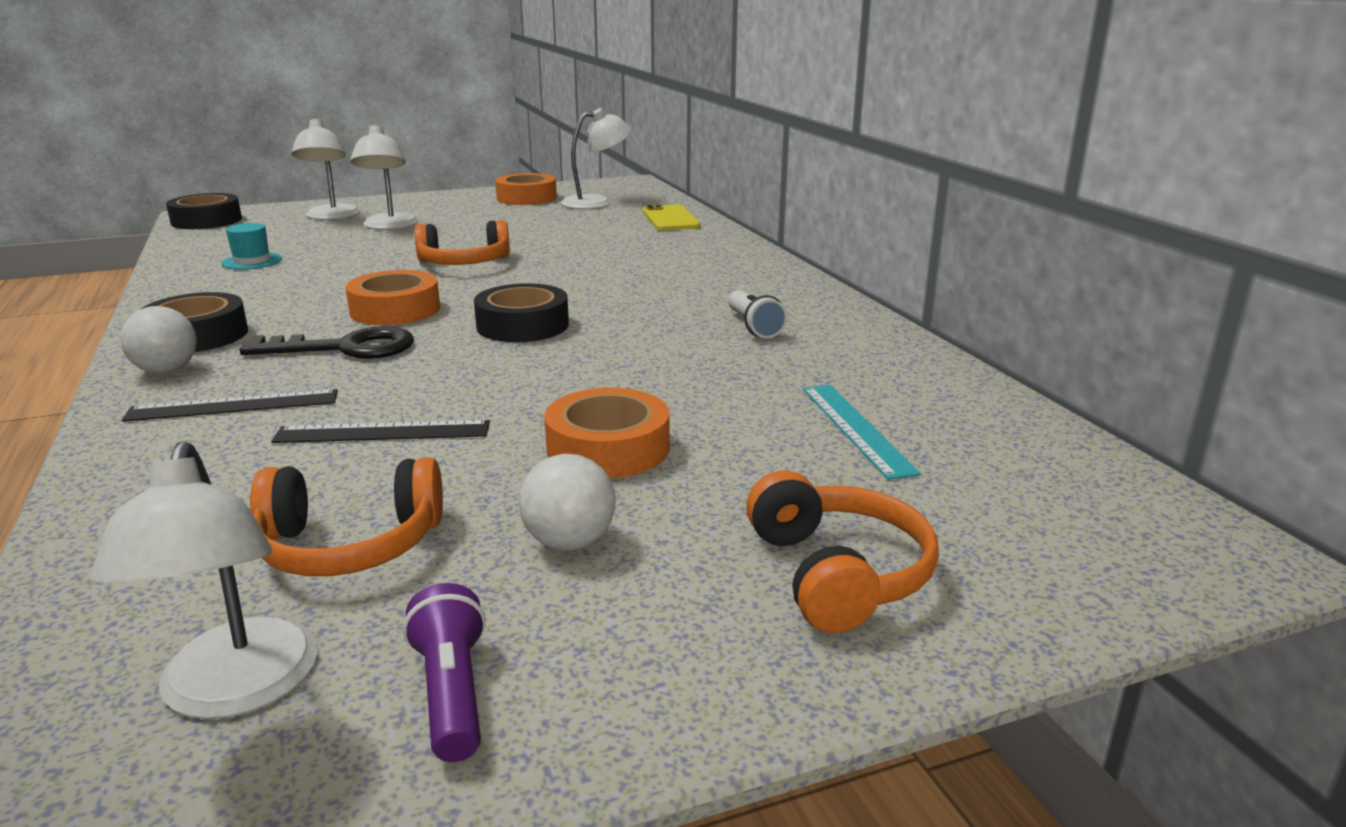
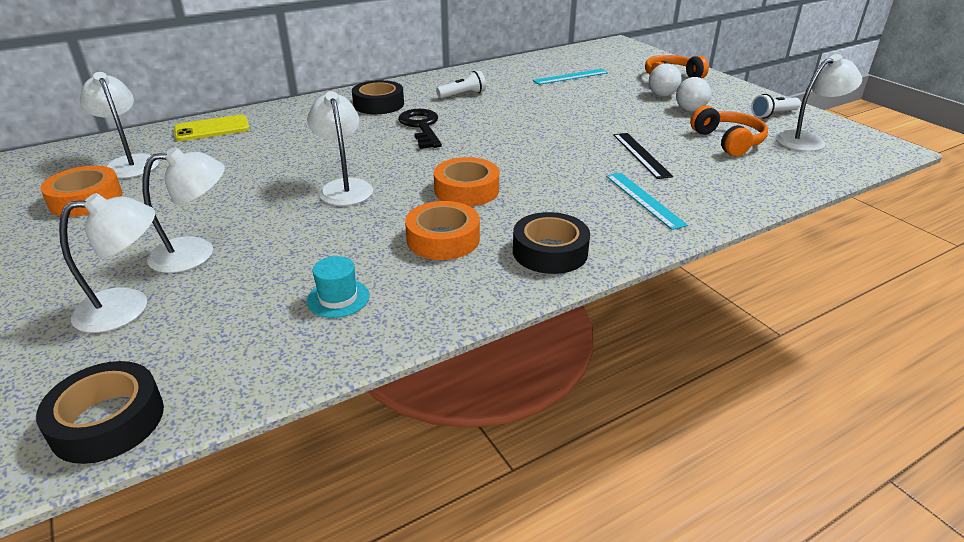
camera: 100 degrees left, 10 degrees up
(166, 370) = (615, 239): white ball -> white ball (662, 95)
(233, 406) = (644, 199): black ruler -> turquoise ruler
(345, 348) = (544, 190): black key -> black key (421, 127)
(452, 693) = (773, 114): purple flashlight -> white flashlight
(464, 263) = (344, 187): orange headphones -> white lamp
(522, 325) = (482, 146): black tape -> black tape (378, 104)
(608, 448) = (619, 111): orange tape -> orange tape (443, 239)

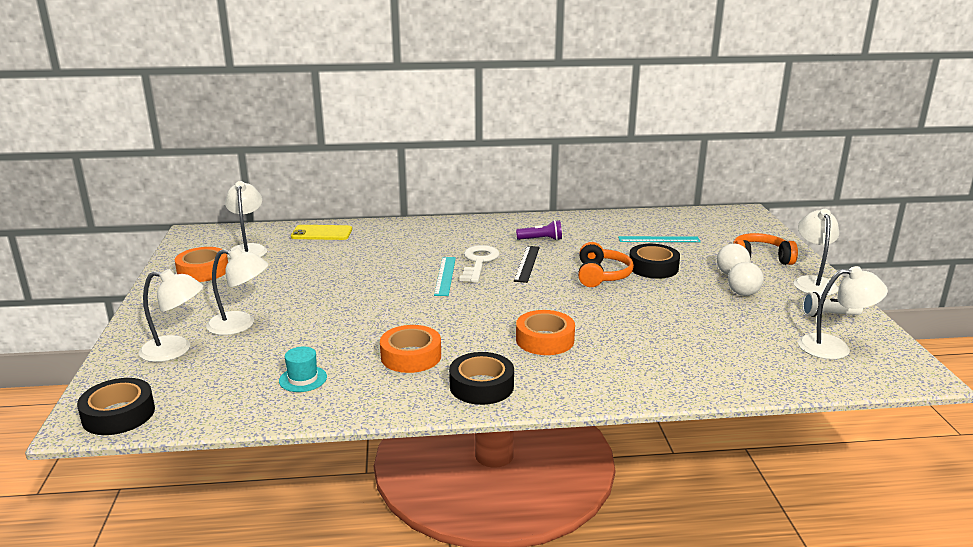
camera: 25 degrees right, 10 degrees down
(344, 187) = (376, 300): white lamp -> white lamp (813, 282)
(378, 104) = (462, 236): black tape -> black tape (653, 267)
(421, 127) = (479, 262): black key -> white key
(463, 95) = (541, 239): white flashlight -> purple flashlight
(466, 190) = (464, 323): orange tape -> orange tape (545, 340)
(641, 155) = (646, 326): black ruler -> black ruler (527, 263)
(644, 199) = (604, 364): turquoise ruler -> turquoise ruler (445, 276)
(728, 141) = (746, 331): orange headphones -> orange headphones (601, 275)

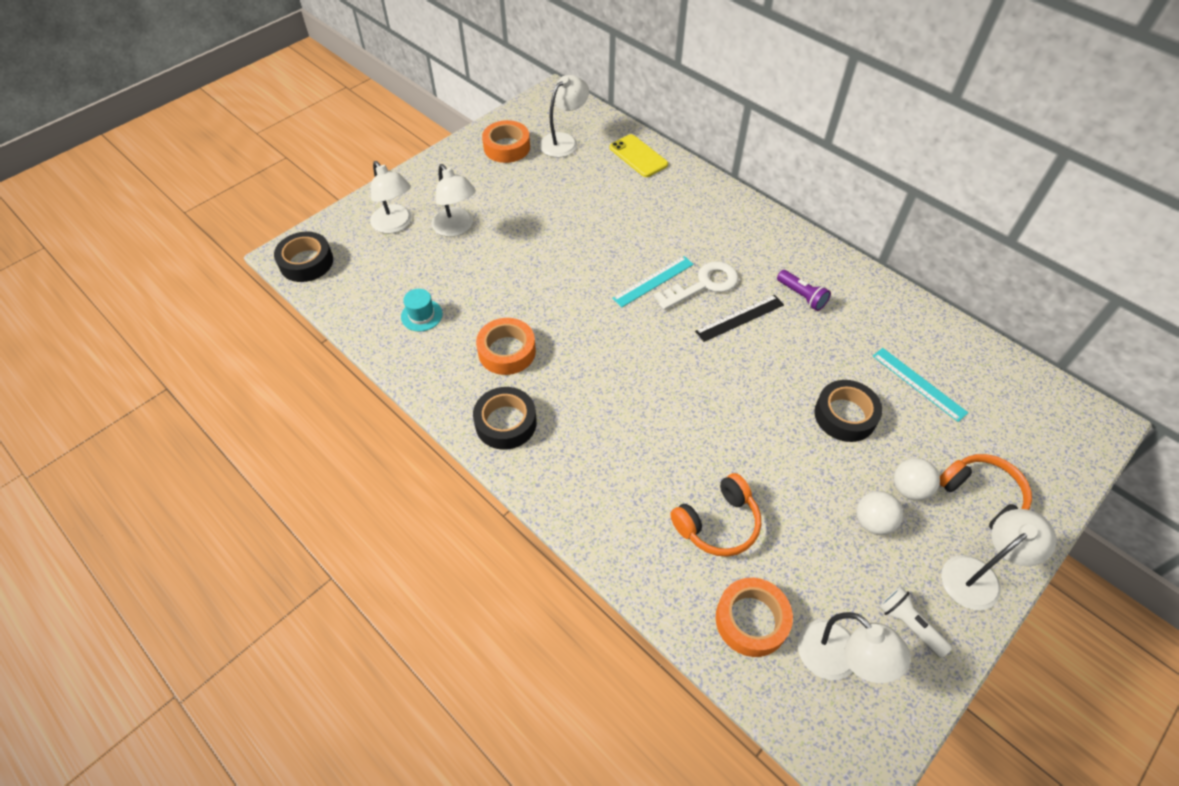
camera: 50 degrees right, 30 degrees up
(545, 340) = (615, 418): orange tape -> orange tape (751, 620)
(601, 275) = (779, 385): orange headphones -> orange headphones (718, 524)

